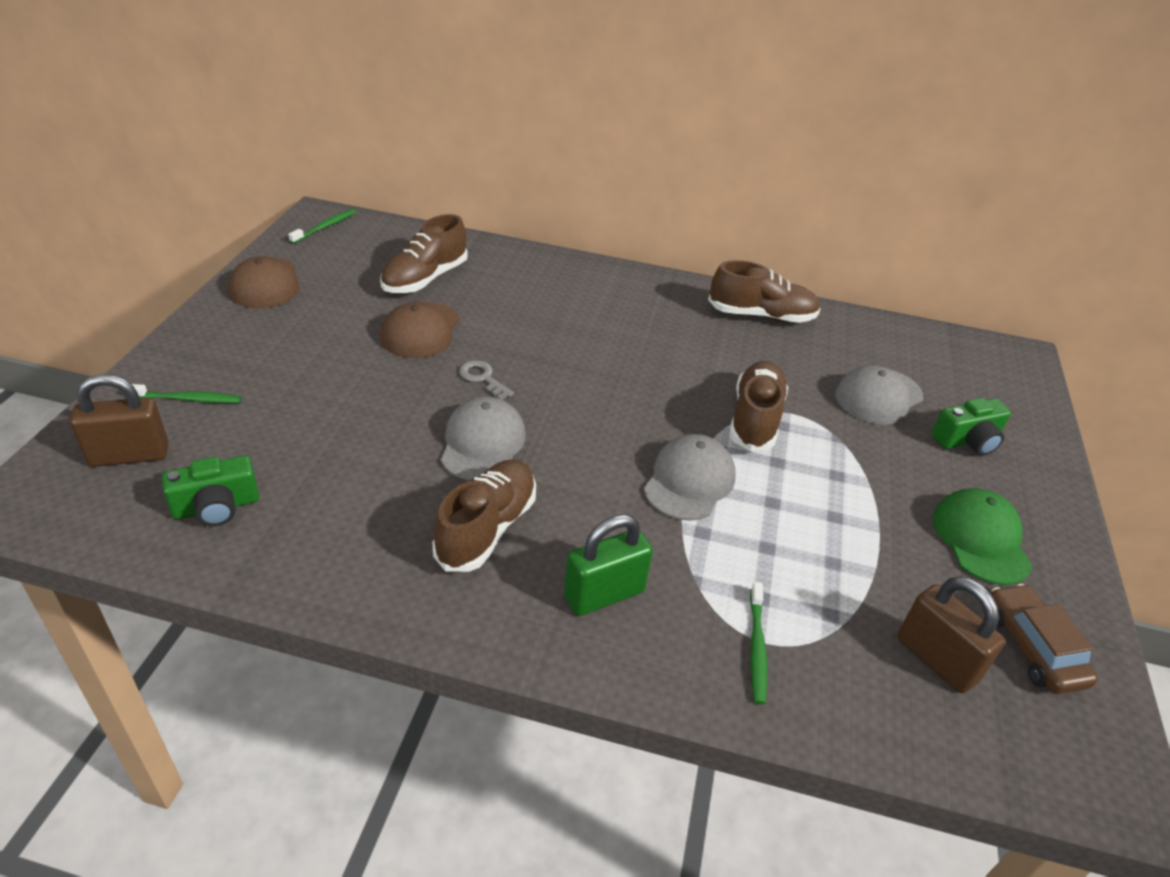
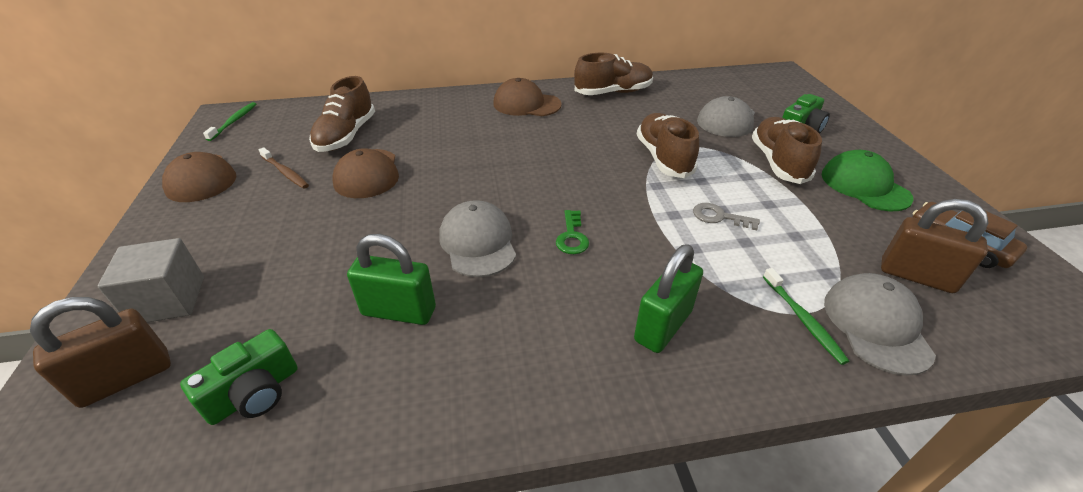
camera: 20 degrees left, 0 degrees up
(188, 399) = (169, 300): green toothbrush -> grey cube
(344, 303) = (285, 172): none -> brown toothbrush
(369, 483) = (399, 311): none -> green padlock
(482, 378) = (443, 193): grey key -> grey key (719, 217)
(487, 528) = (529, 310): brown shoe -> brown shoe (778, 163)
(581, 472) = (572, 237): none -> green key
(644, 299) = (526, 104): none -> brown cap
(689, 481) = (655, 215): grey cap -> grey cap (876, 325)

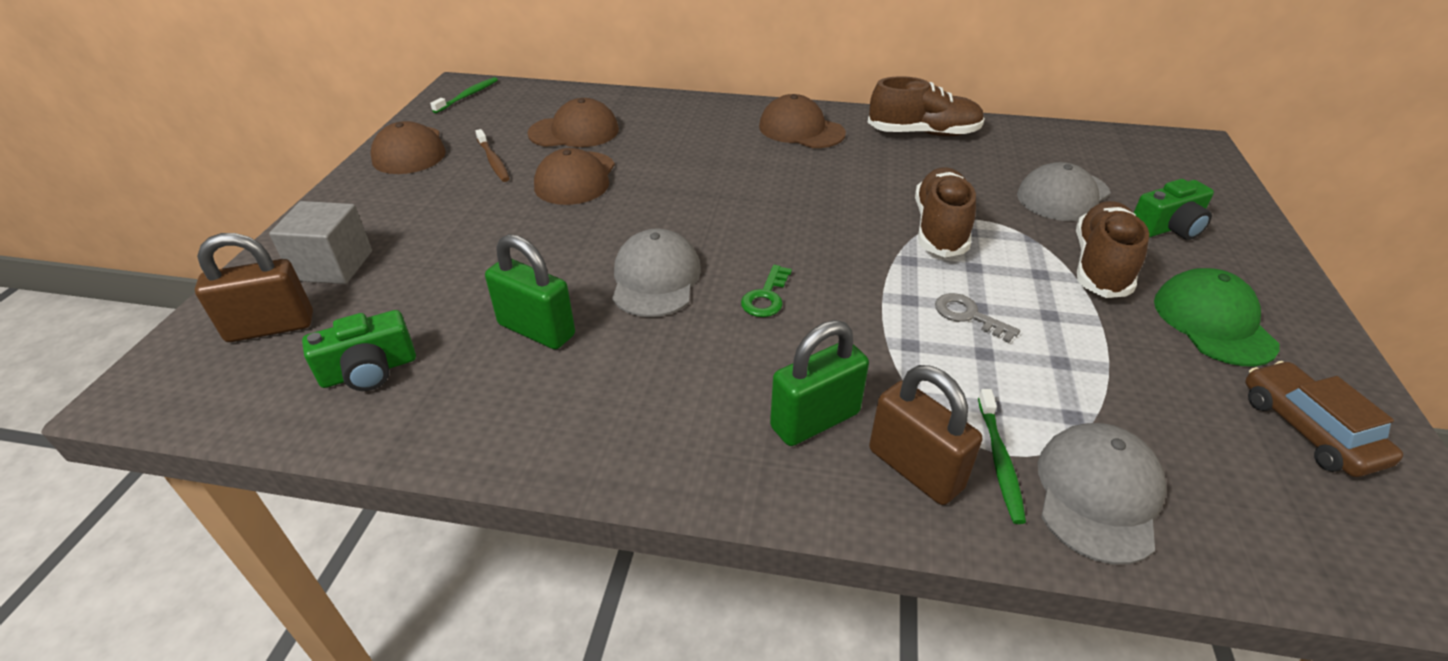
camera: 20 degrees right, 0 degrees up
(346, 135) = (574, 132): brown shoe -> brown cap
(916, 276) = (1205, 453): brown padlock -> brown padlock (915, 469)

